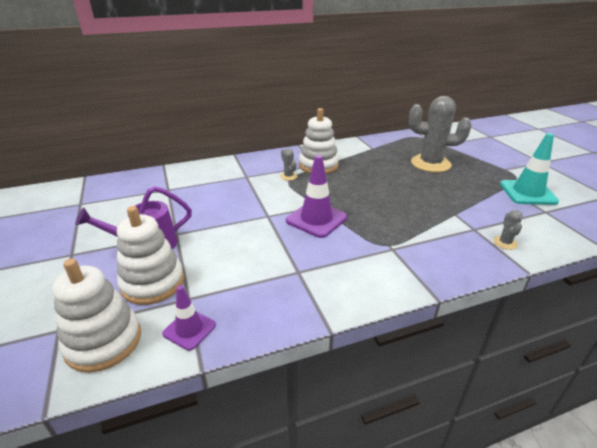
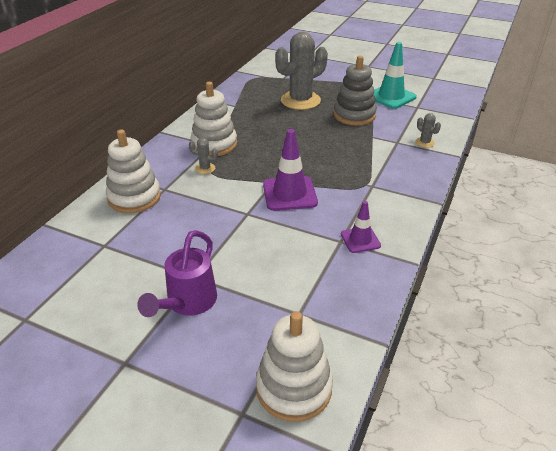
camera: 45 degrees left, 5 degrees up
(153, 283) = (251, 325): white stacking toy -> white stacking toy (134, 197)
(189, 329) = (337, 330): purple traffic cone -> purple traffic cone (360, 240)
(463, 192) = (354, 115): none -> grey stacking toy

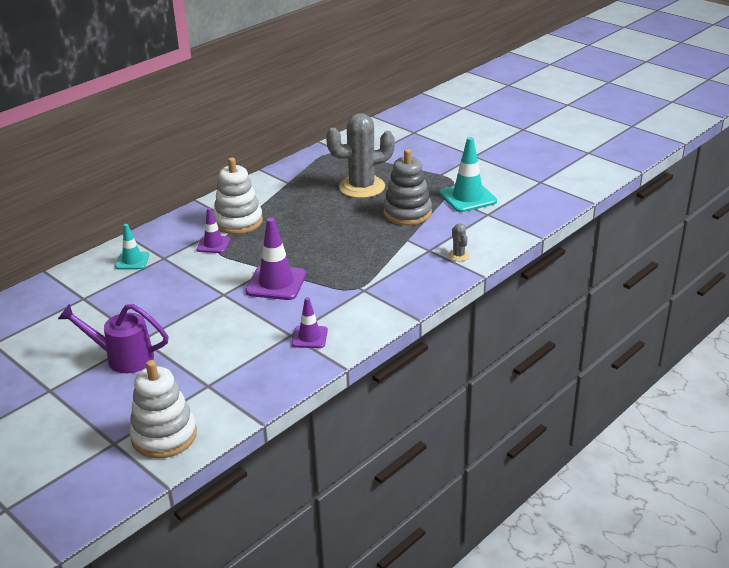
camera: 20 degrees right, 5 degrees down
(134, 197) = (132, 261): white stacking toy -> turquoise traffic cone
(188, 303) = (123, 358): purple watering can -> purple watering can turned 60 degrees clockwise
(205, 168) = (213, 244): grey cactus -> purple traffic cone

